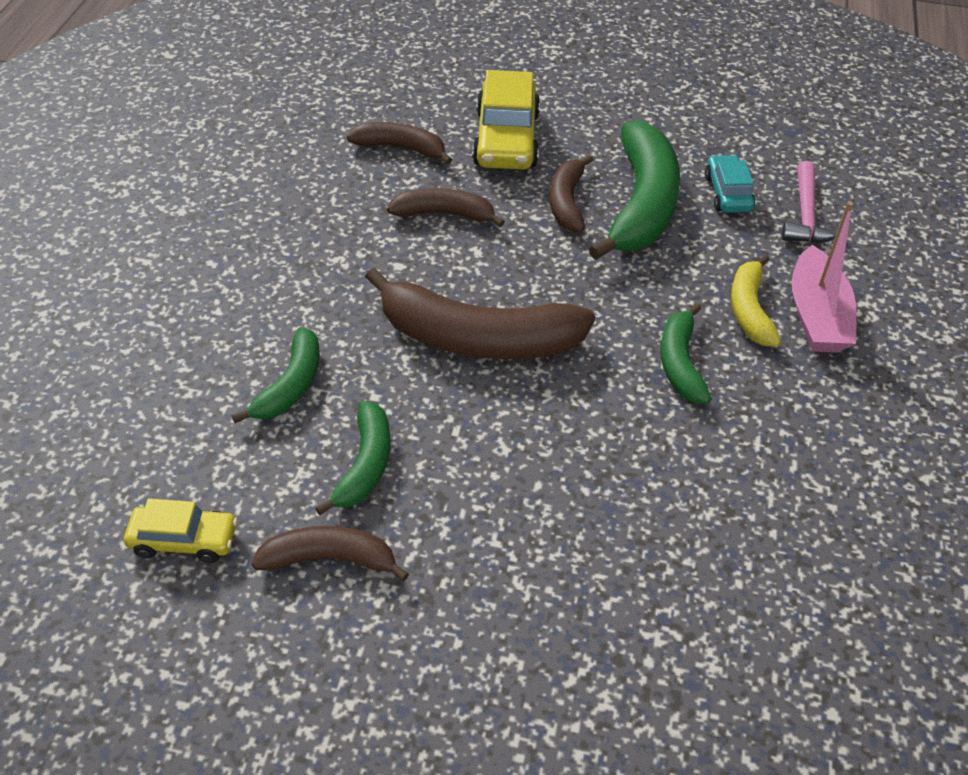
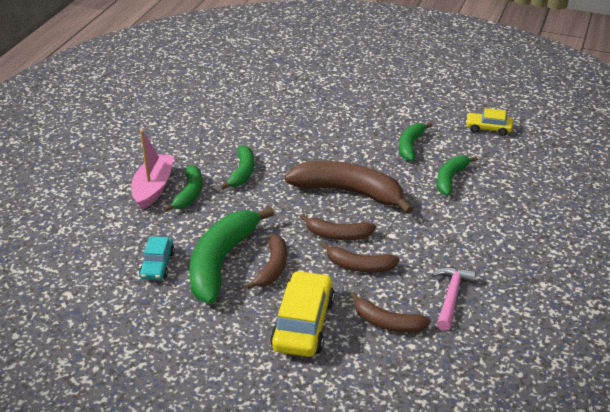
camera: 170 degrees left, 10 degrees down
(329, 559) = (424, 118): brown banana -> brown banana (338, 235)
(749, 310) = (189, 194): yellow banana -> green banana
(806, 215) = (115, 245): pink hammer -> pink hammer (451, 296)

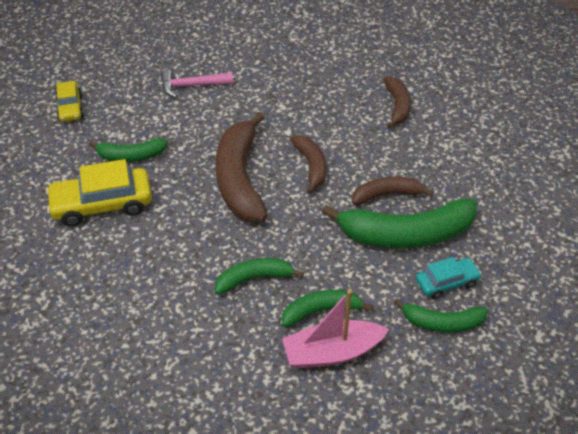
camera: 115 degrees left, 10 degrees up
(303, 323) = (436, 152): yellow car -> yellow car (102, 204)
(359, 266) = (343, 140): brown banana -> none
(450, 179) = (177, 115): green banana -> green banana (442, 323)
(451, 296) = (342, 80): pink hammer -> pink hammer (192, 86)

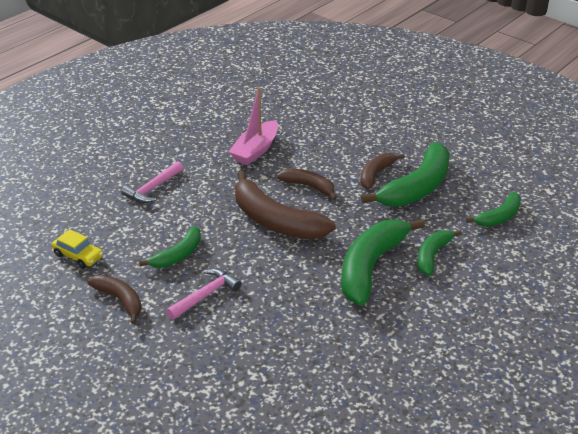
camera: 45 degrees left, 10 degrees down
(102, 204) = (205, 295): yellow car -> pink hammer
(254, 279) = (371, 266): green banana -> green banana, size x1.82
(332, 352) = (469, 271): pink boat -> pink boat (255, 150)
(397, 106) = (309, 124): brown banana -> brown banana (120, 300)
(446, 282) = (472, 196): turquoise car -> none

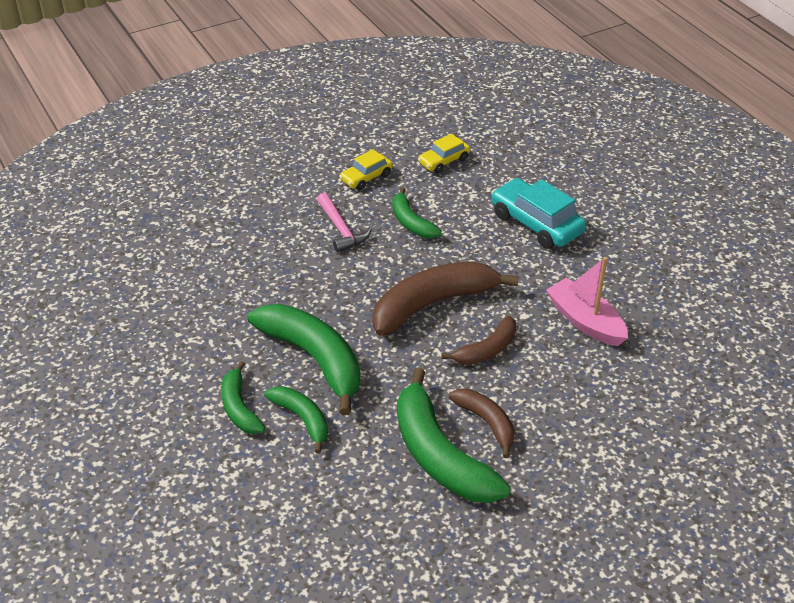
camera: 110 degrees right, 5 degrees up
(120, 300) = (366, 177): brown banana -> yellow car
(153, 188) = (536, 223): pink hammer -> turquoise car
(499, 217) = (337, 518): green banana -> green banana (239, 407)

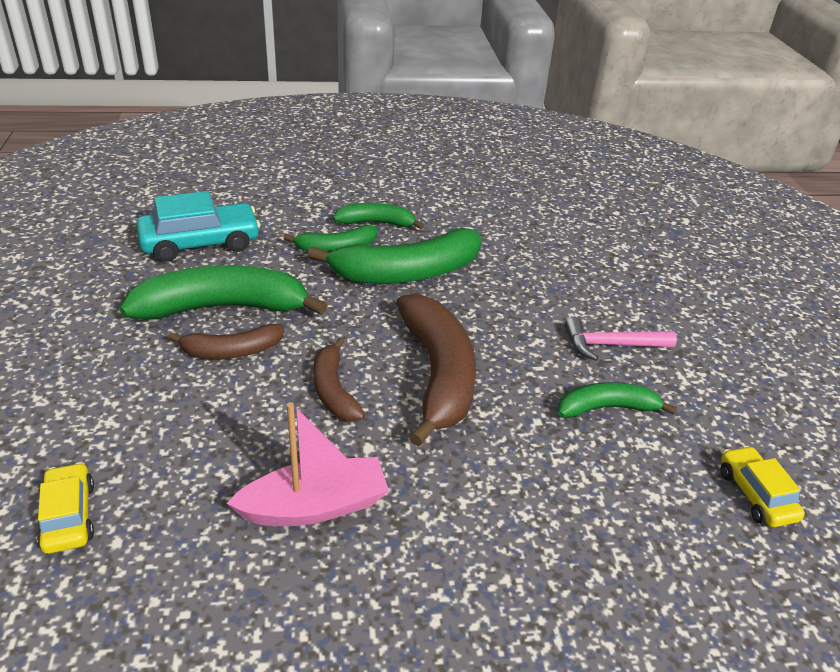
camera: 110 degrees right, 5 degrees down
(366, 177) = (721, 398): yellow car -> yellow car (68, 516)
(536, 223) = (558, 546): turquoise car -> turquoise car (200, 243)

